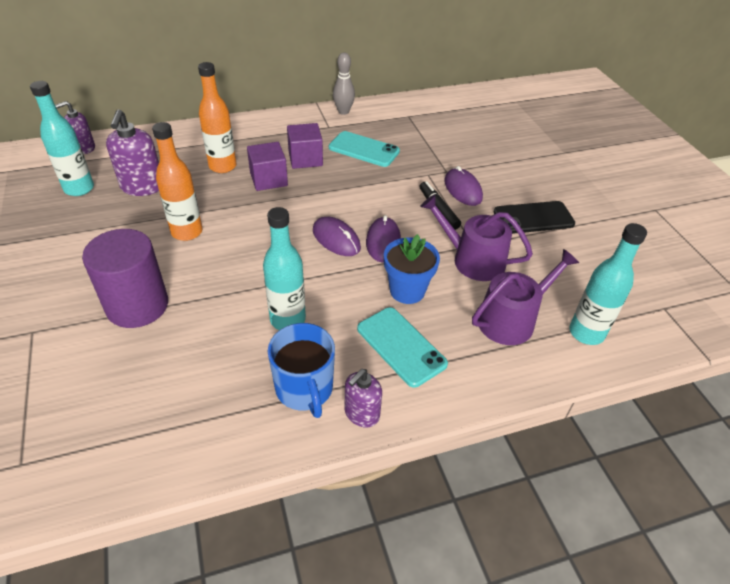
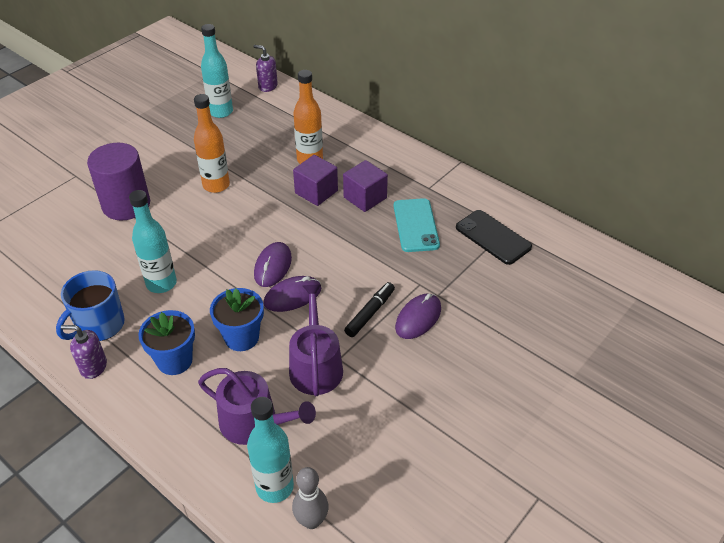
camera: 60 degrees right, 0 degrees up
(142, 187) = (248, 137): purple soap dispenser -> none
(343, 111) = (464, 185): grey bowling pin -> grey bowling pin (311, 521)
(401, 346) = (174, 361): turquoise phone -> blue flower pot
(533, 218) = (420, 389): black phone -> black phone (493, 237)

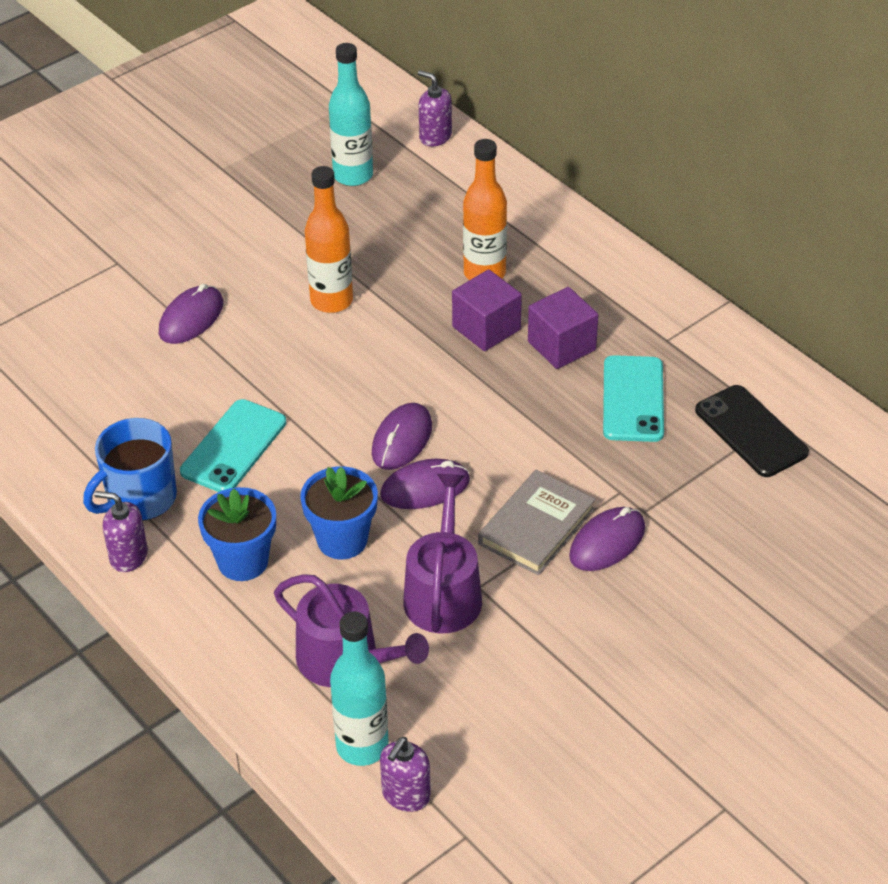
camera: 10 degrees right, 0 degrees up
(126, 204) = (191, 318): purple cylinder -> purple mouse
(161, 283) = (234, 447): turquoise bottle -> turquoise phone
(311, 521) = (406, 795): grey bowling pin -> purple soap dispenser
(370, 313) = (536, 526): black marker -> grey book

